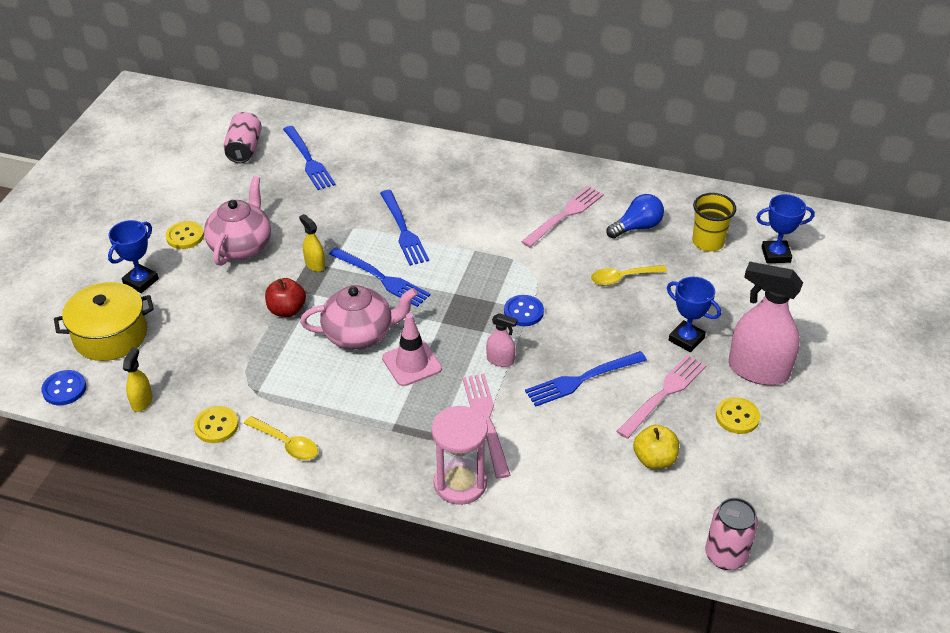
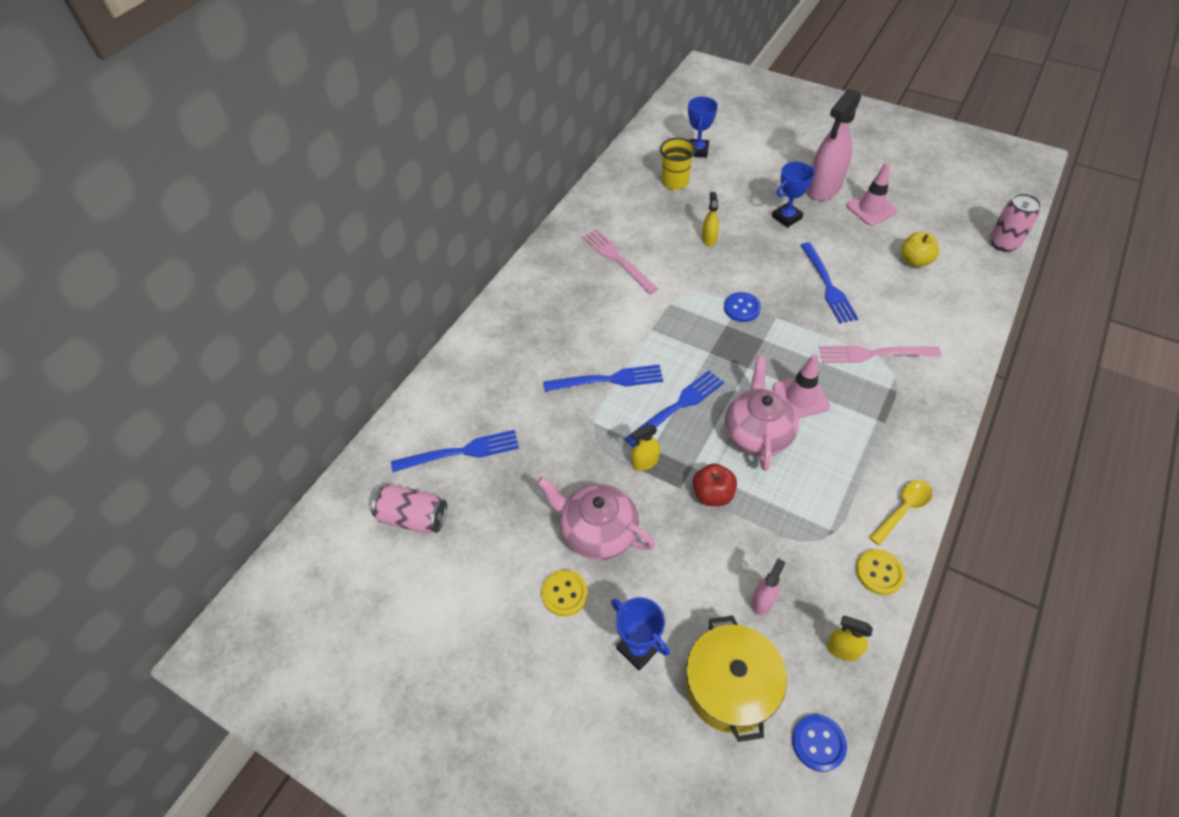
camera: 75 degrees left, 10 degrees up
(460, 483) = (946, 382): pink hourglass -> none
(500, 360) = (801, 333): pink spray bottle -> pink spray bottle (762, 601)
(622, 278) = (709, 239): yellow spoon -> yellow spray bottle
(637, 227) = (646, 218): blue light bulb -> none
(664, 393) = (846, 242): pink fork -> none
(737, 417) = (871, 209): yellow button -> pink traffic cone

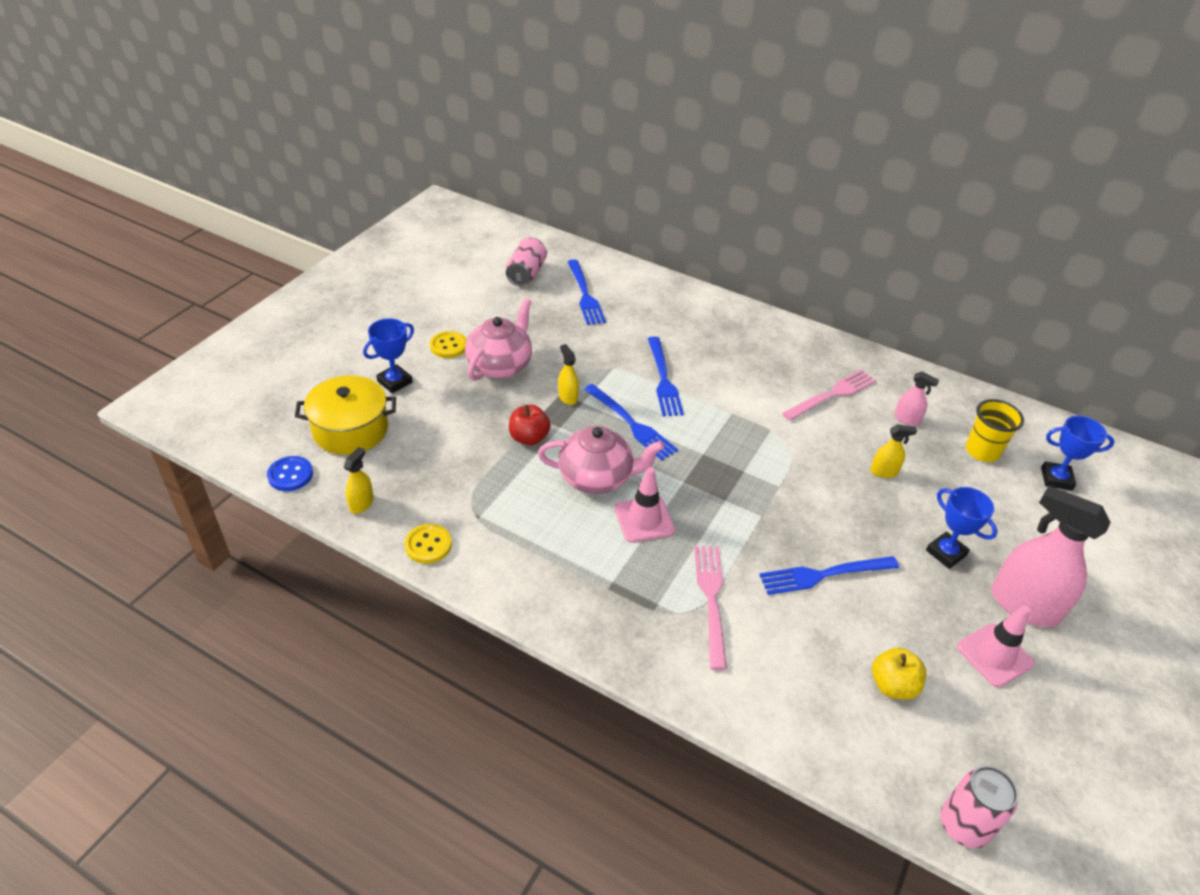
camera: 85 degrees right, 10 degrees down
(742, 308) = (772, 487): blue button -> none
(762, 601) = (417, 458): pink spray bottle -> pink spray bottle (906, 419)
(903, 509) = (495, 580): yellow spoon -> none

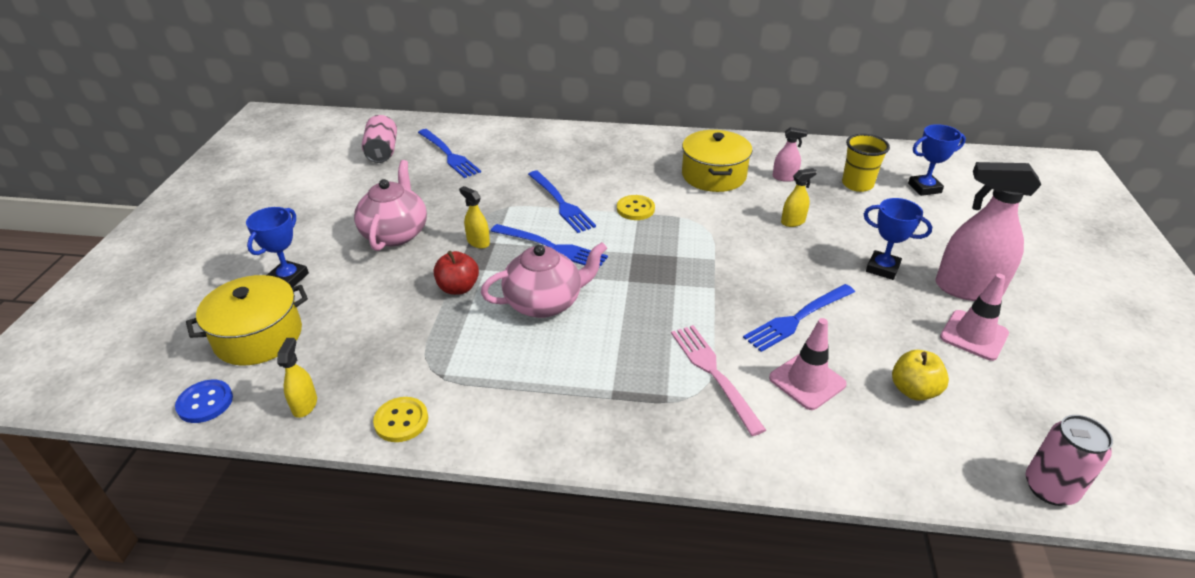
camera: 20 degrees left, 5 degrees down
(448, 346) = (332, 231): yellow button -> yellow button (635, 209)
(644, 519) = (610, 325): pink traffic cone -> pink traffic cone (807, 381)
(832, 394) = (713, 175): pink fork -> yellow pot

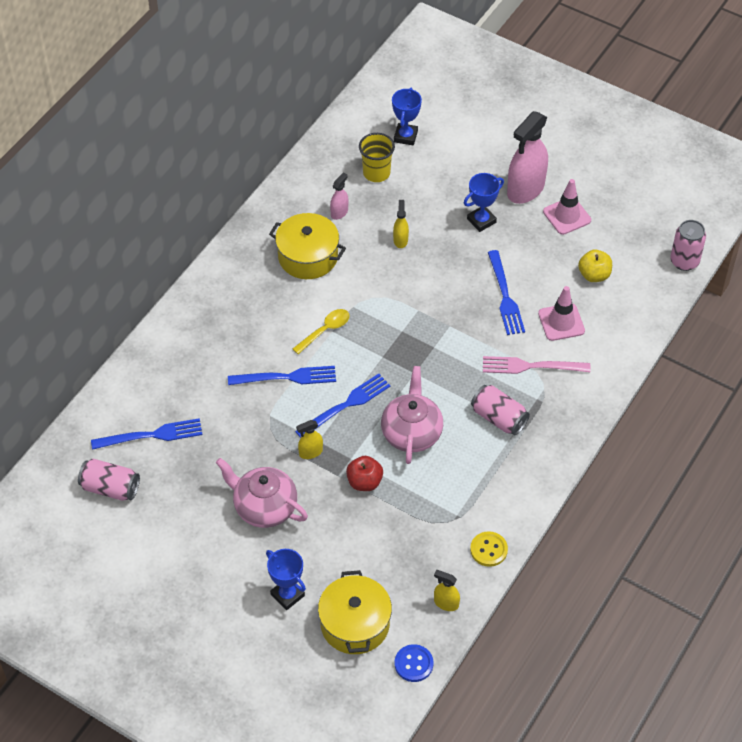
camera: 65 degrees left, 15 degrees up
(612, 368) = (499, 418): none -> pink can
(635, 209) = (325, 330): yellow button -> yellow spoon

